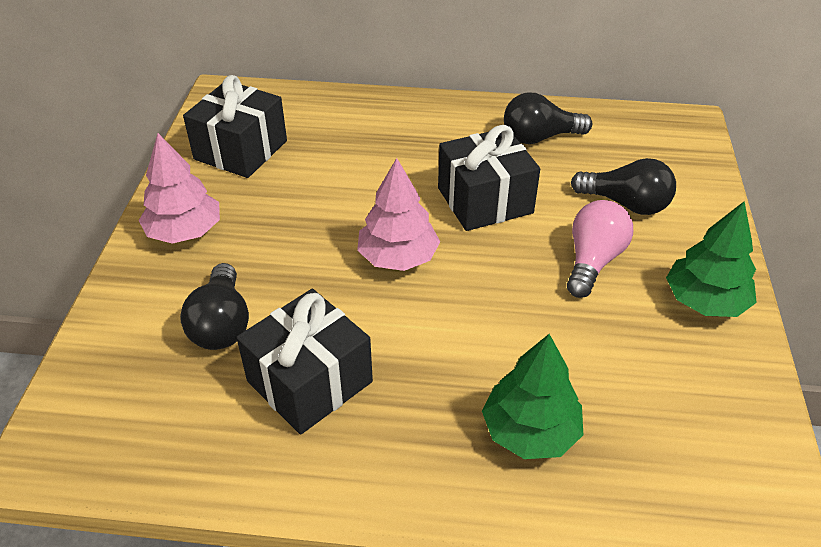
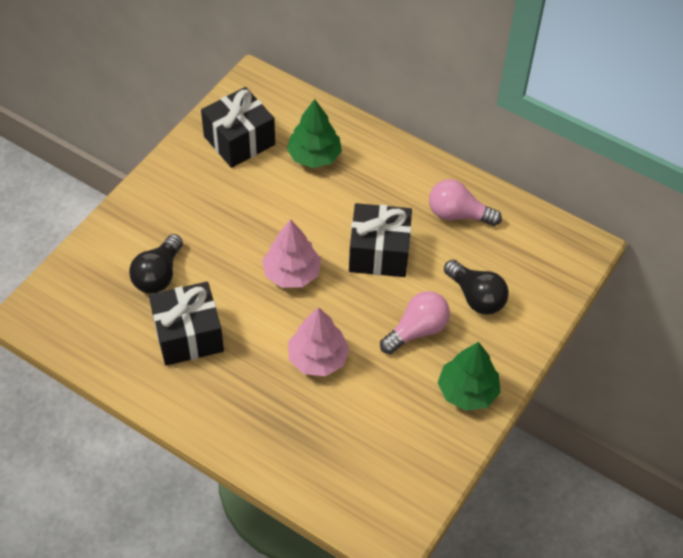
camera: 25 degrees right, 10 degrees up
(184, 232) = (169, 196): pink tree -> pink tree (317, 358)
(530, 431) = (293, 422): green tree -> green tree (314, 156)
(539, 137) = (458, 214): black light bulb -> pink light bulb

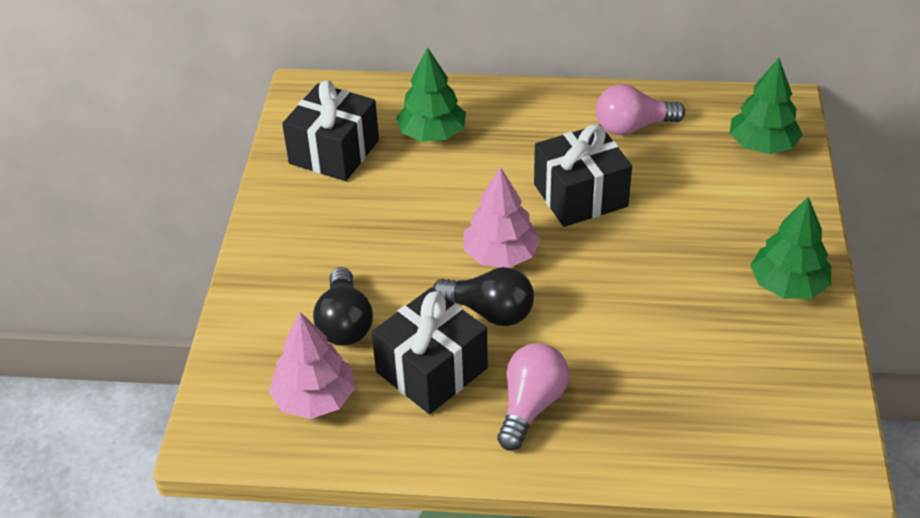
camera: 25 degrees left, 10 degrees down
(317, 358) = (601, 326): pink tree -> pink tree (314, 398)
(417, 330) = (685, 251): pink light bulb -> pink light bulb (531, 406)
(476, 297) = (717, 193): black light bulb -> black light bulb (489, 312)
(540, 273) = (762, 145): none -> green tree

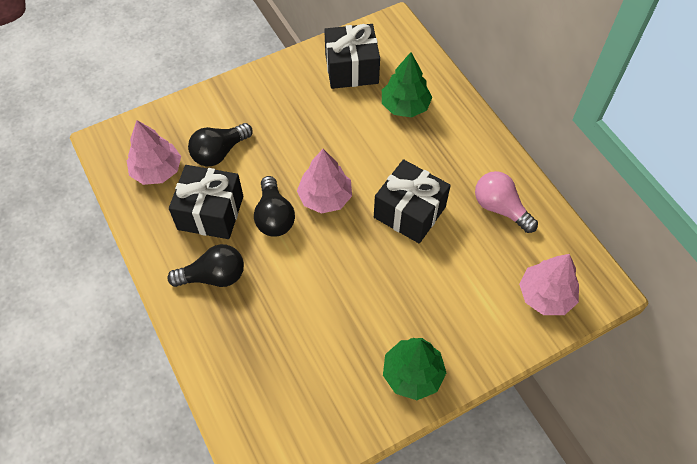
camera: 55 degrees right, 15 degrees up
(531, 406) = (214, 276): pink light bulb -> black light bulb
(762, 145) = (545, 295): green tree -> pink tree

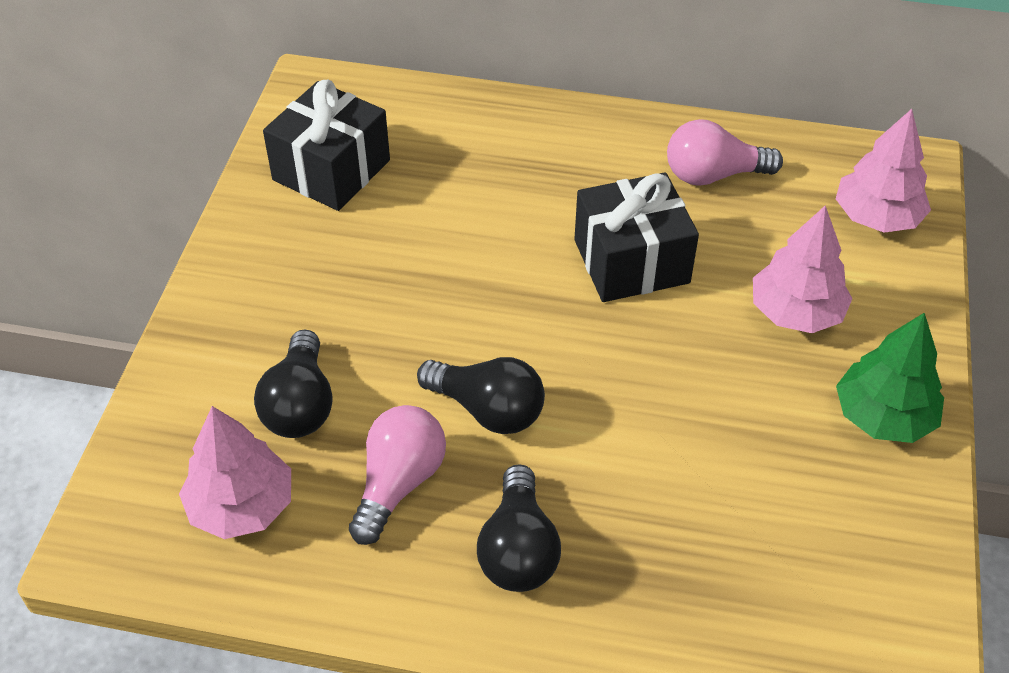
camera: 50 degrees left, 10 degrees down
(210, 213) = (398, 483): black gift -> pink light bulb
(214, 276) = (518, 549): black light bulb -> black light bulb turned 150 degrees clockwise
(325, 197) = (515, 332): pink tree -> pink tree (796, 312)
(405, 106) = (458, 158): green tree -> none

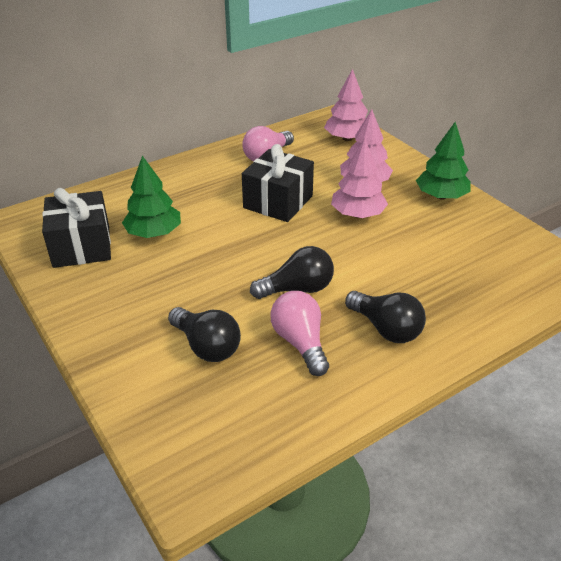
camera: 45 degrees left, 10 degrees down
(241, 506) = (239, 407): pink tree -> pink tree (357, 214)
(426, 205) = (154, 233): none -> green tree

